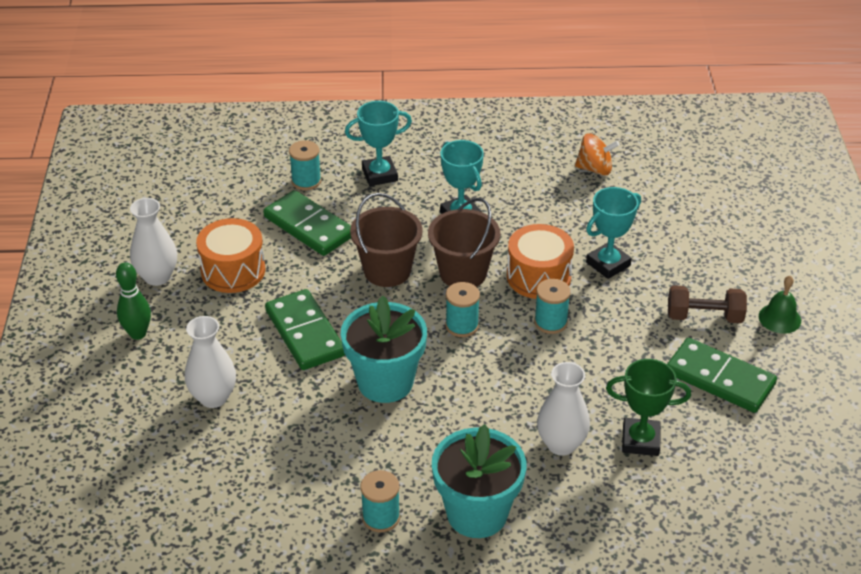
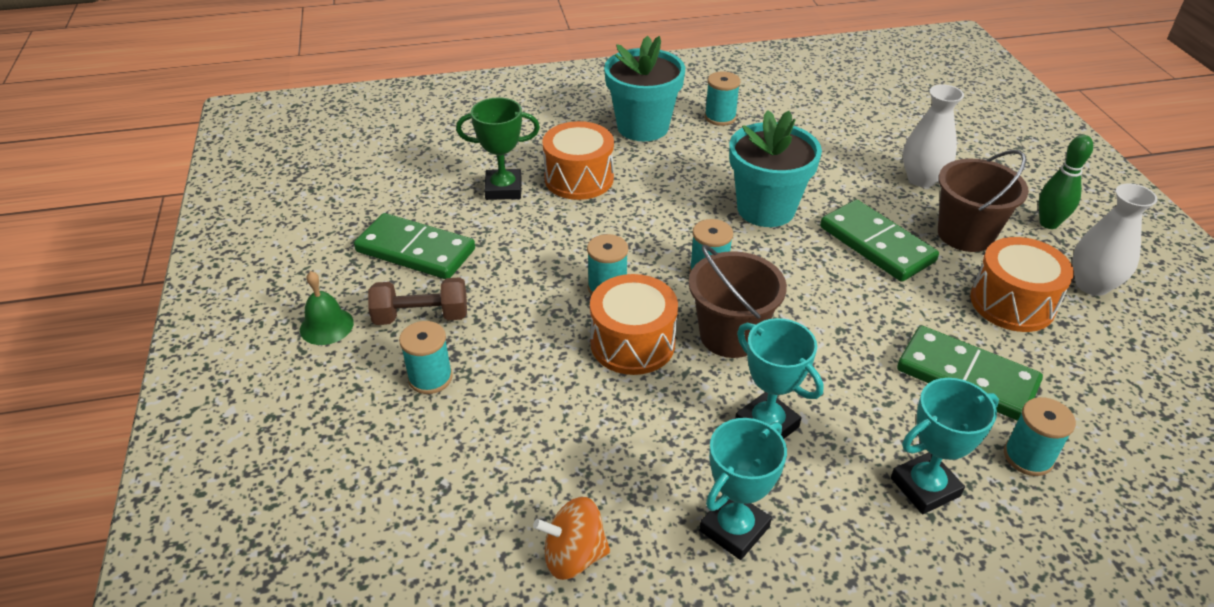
camera: 170 degrees right, 0 degrees up
(387, 271) = (826, 327): brown bucket -> brown bucket (965, 234)
(561, 444) = (579, 178): white vase -> orange drum
(608, 264) = (542, 373): turquoise trophy -> turquoise trophy (734, 529)
(690, 270) = (430, 378): none -> turquoise spool

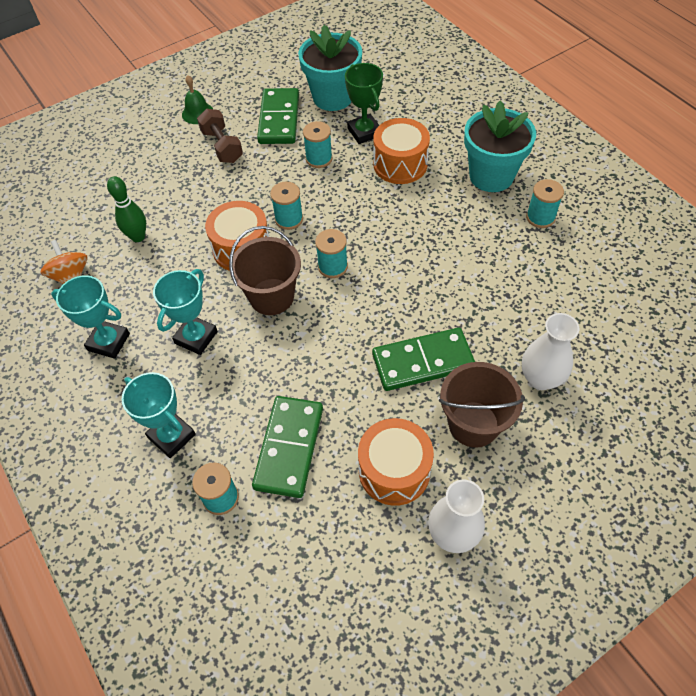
camera: 70 degrees right, 15 degrees up
(430, 378) = (175, 170): turquoise spool -> turquoise spool (319, 159)
(766, 209) = (428, 280): turquoise flower pot -> turquoise flower pot (333, 97)
(876, 244) = (423, 362): green domino -> green domino turned 45 degrees clockwise
(1048, 223) = (531, 491): green bowling pin -> green bowling pin (138, 237)

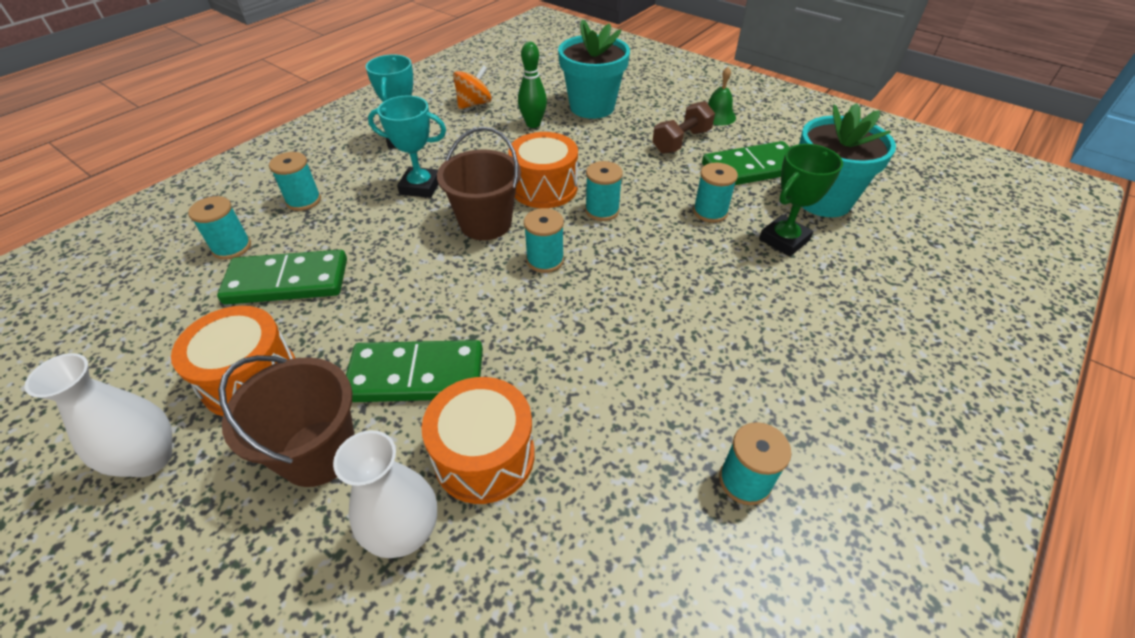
camera: 70 degrees right, 10 degrees down
(172, 436) = (303, 200): turquoise trophy -> turquoise spool
(400, 164) = (750, 285): orange drum -> orange drum (484, 456)
(423, 362) = (416, 375): green domino -> green domino turned 60 degrees counterclockwise
(491, 176) = (796, 394): turquoise flower pot -> turquoise flower pot (592, 107)

